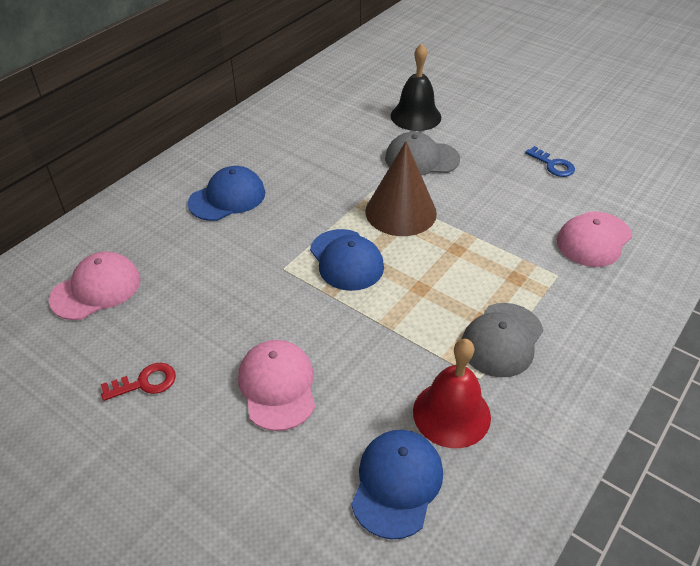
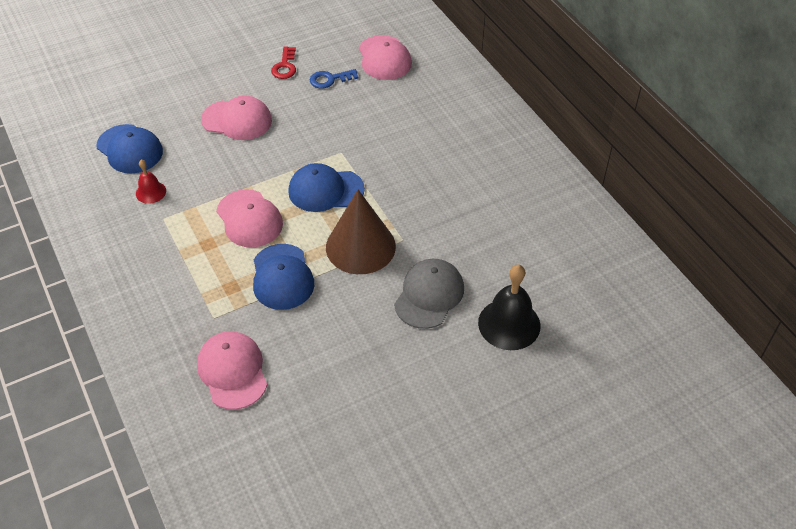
camera: 115 degrees right, 5 degrees up
(227, 198) = (448, 143): blue cap -> blue cap (282, 277)
(425, 302) = (249, 219): none -> pink cap
(451, 414) = (151, 192): red bell -> red bell, size x0.54
(502, 339) = (183, 246): grey cap -> none
(553, 165) = (354, 405): blue key -> blue key (330, 79)

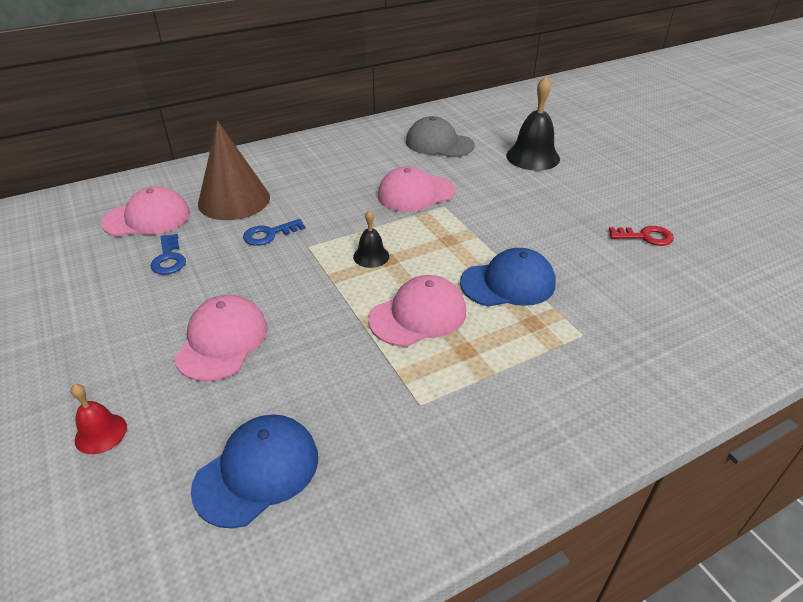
camera: 90 degrees left, 10 degrees down
(151, 192) = (364, 427): red bell -> red bell (101, 433)
(232, 371) = (651, 313): pink cap -> pink cap (416, 193)
(285, 66) = (120, 299): red key -> red key (645, 237)
(325, 190) = (371, 256): blue cap -> black bell
(359, 128) = (269, 234): none -> blue key
(360, 246) = (455, 231): brown cone -> brown cone (234, 200)
(429, 295) = (511, 192): grey cap -> grey cap (439, 143)

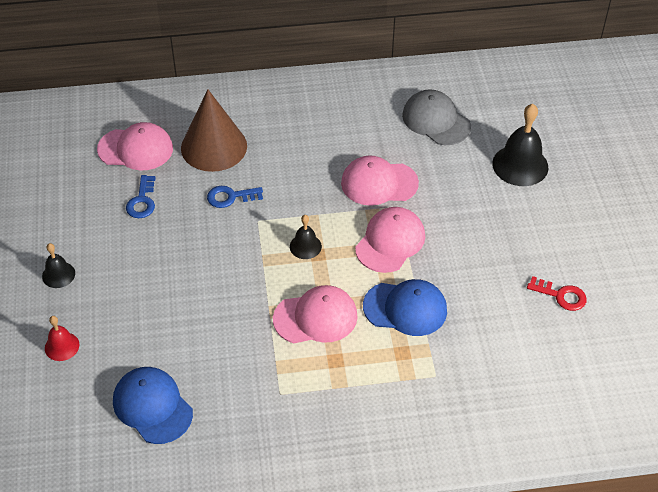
camera: 20 degrees right, 10 degrees up
(78, 352) = (58, 274): none -> black bell
(222, 341) = (160, 296): pink cap -> pink cap (390, 242)
(257, 471) = (152, 406): blue cap -> blue cap turned 105 degrees counterclockwise

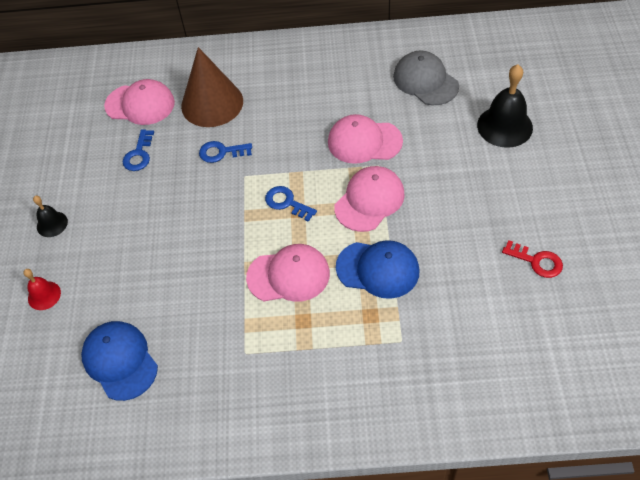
camera: 10 degrees right, 5 degrees up
(305, 246) = (287, 203): black bell -> blue key

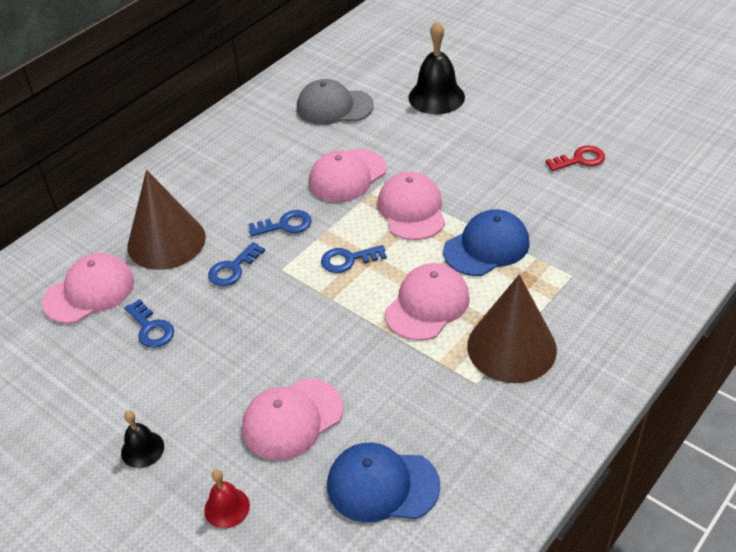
camera: 50 degrees left, 10 degrees down
(131, 276) = (292, 419): none -> pink cap
(284, 147) = (285, 225): none -> blue key
(295, 351) = (511, 347): none -> brown cone

